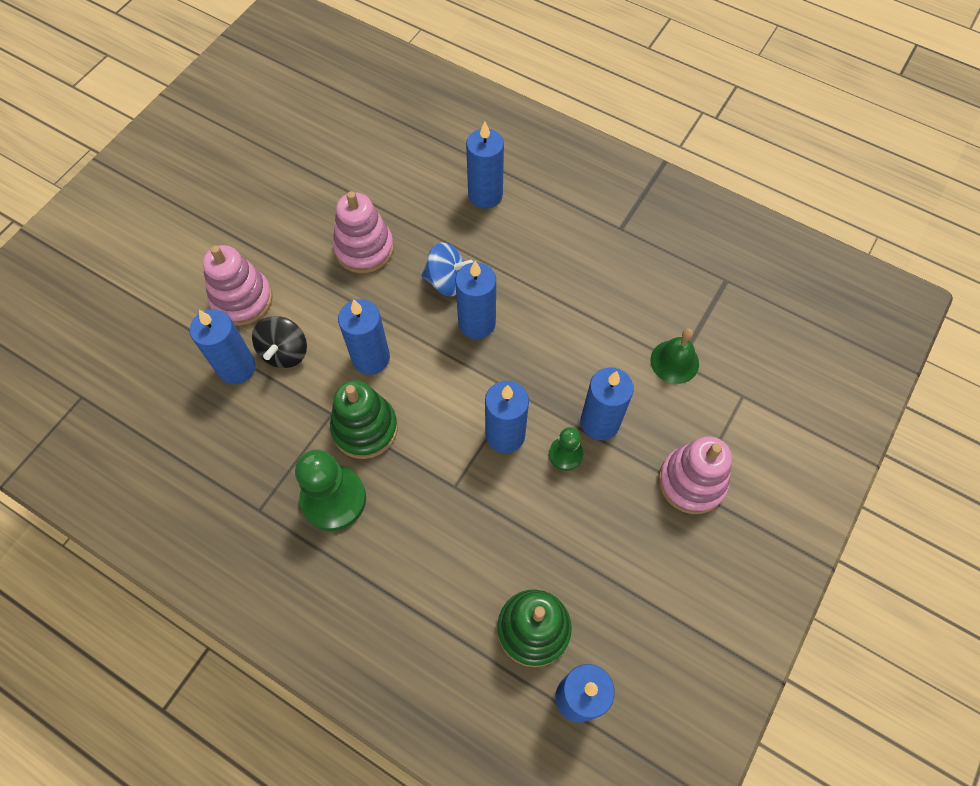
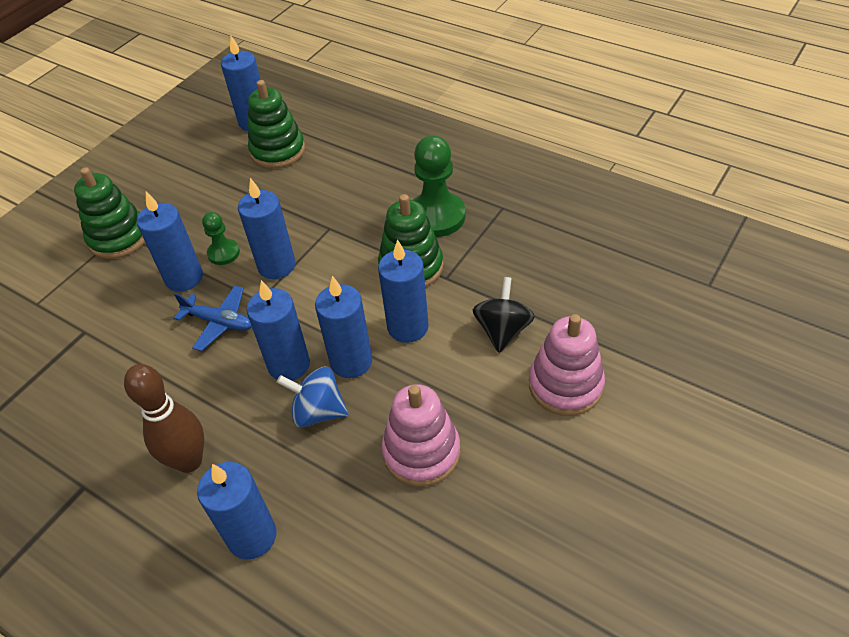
camera: 175 degrees left, 15 degrees down
(237, 367) = (552, 314): blue candle -> blue candle (351, 361)
(544, 245) = (189, 461): none -> brown bowling pin
(550, 368) = (219, 322): none -> blue plane
(674, 361) = (88, 331): green bell -> none
(691, 482) = (118, 237): pink stacking toy -> green stacking toy

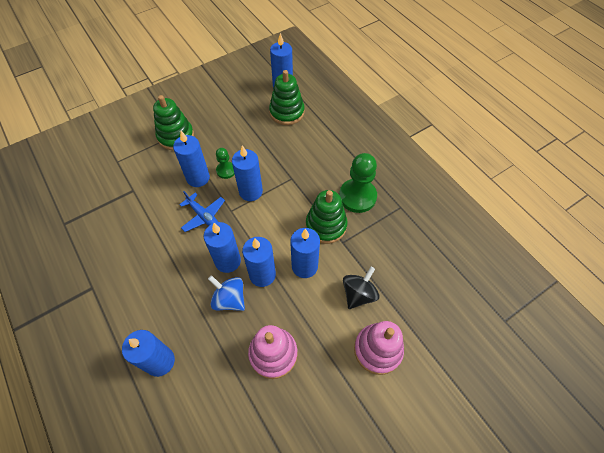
camera: 20 degrees right, 10 degrees up
(189, 461) = (149, 298): brown bowling pin -> none

